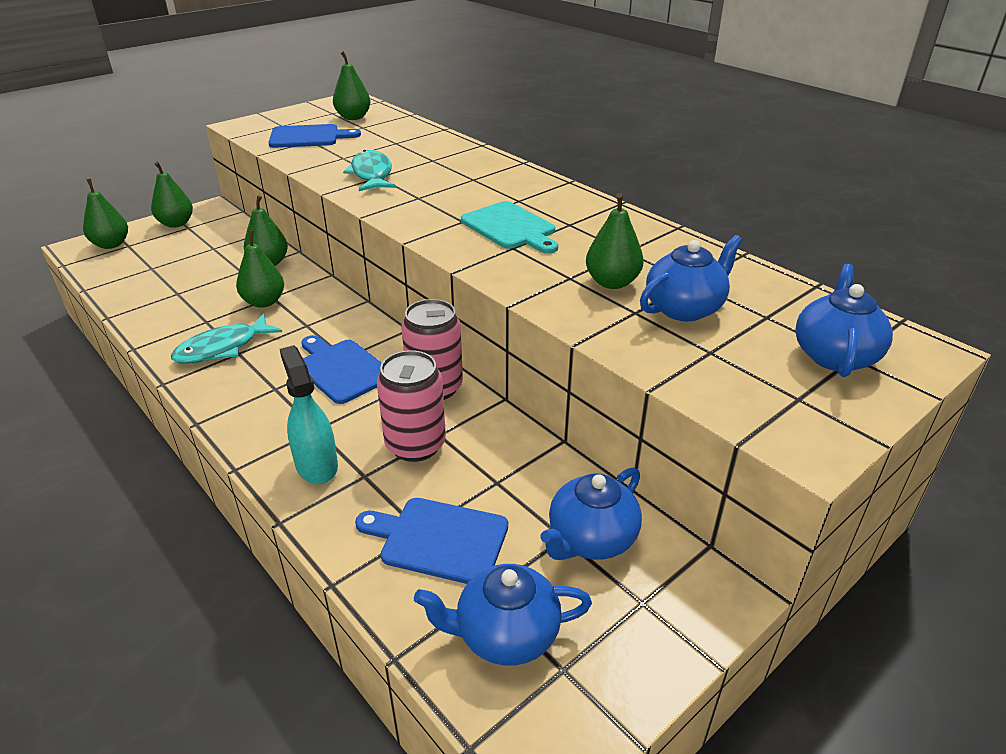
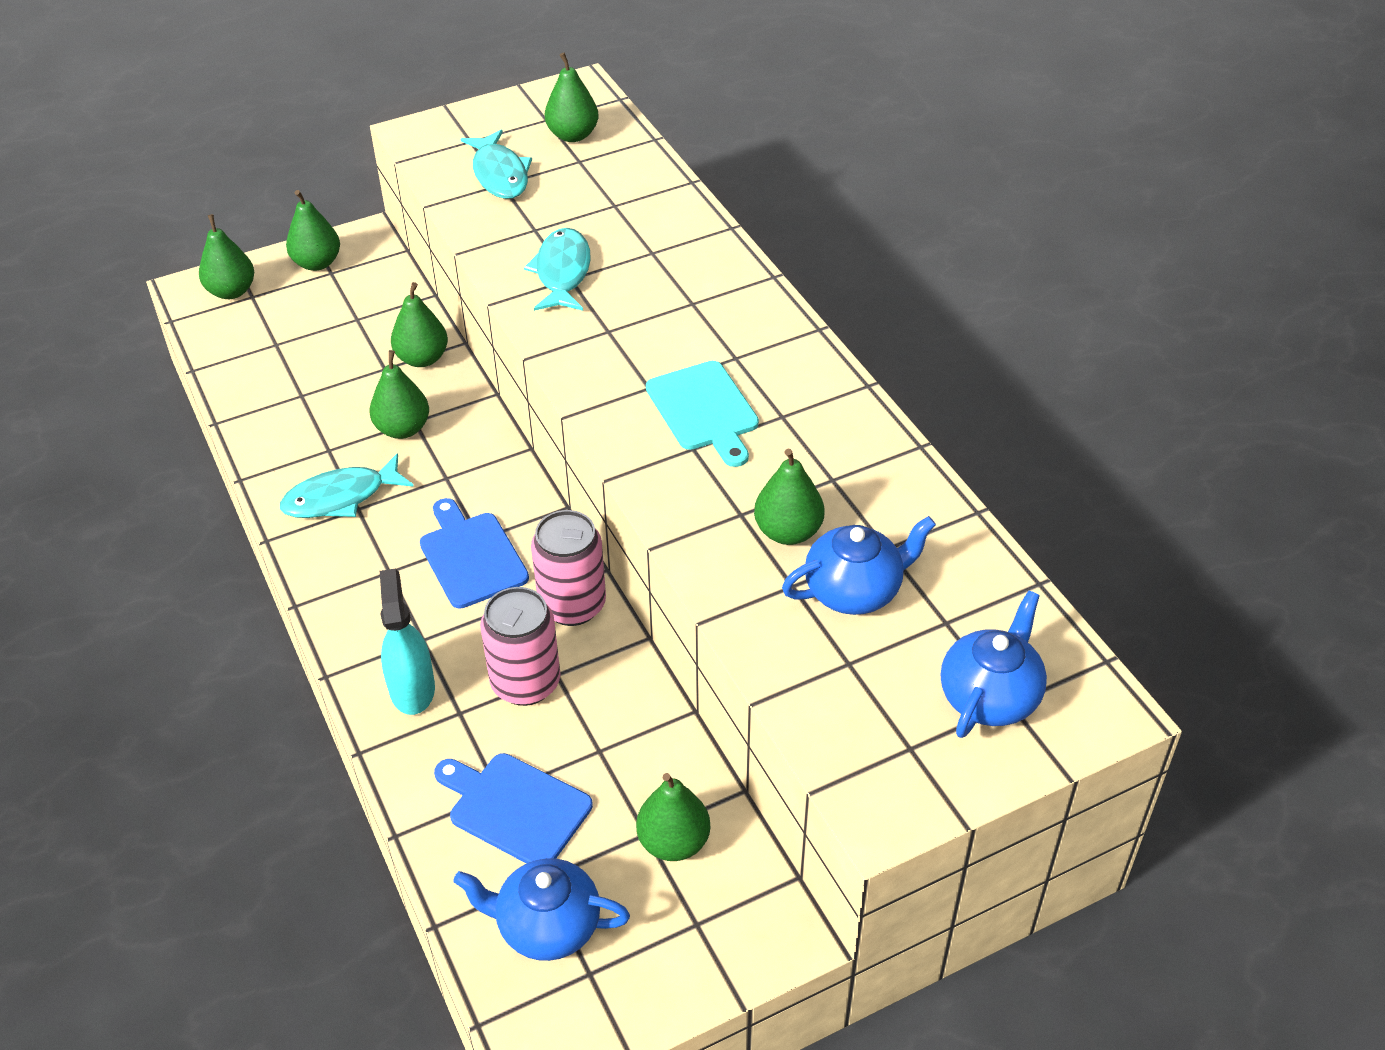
camera: 15 degrees right, 10 degrees up
(308, 137) = (500, 174): blue cutting board -> turquoise fish
(591, 539) = (673, 842): blue teapot -> green pear

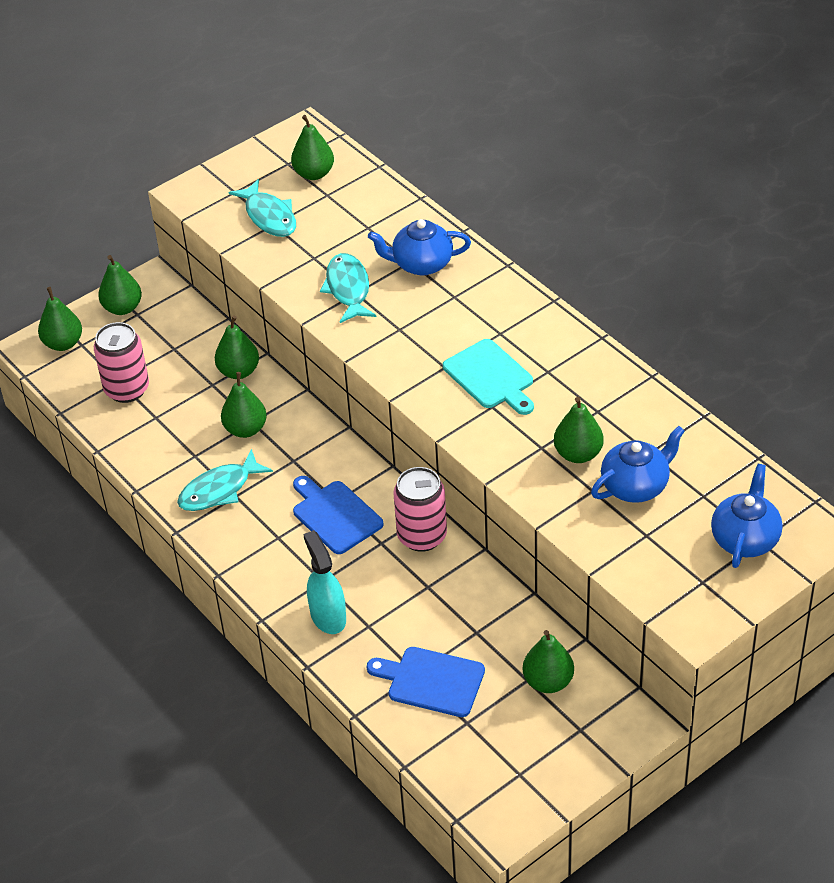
camera: 10 degrees left, 0 degrees up
(526, 683) = (408, 597): pink can -> pink can (127, 389)
(547, 926) = (480, 751): blue teapot -> blue teapot (421, 264)

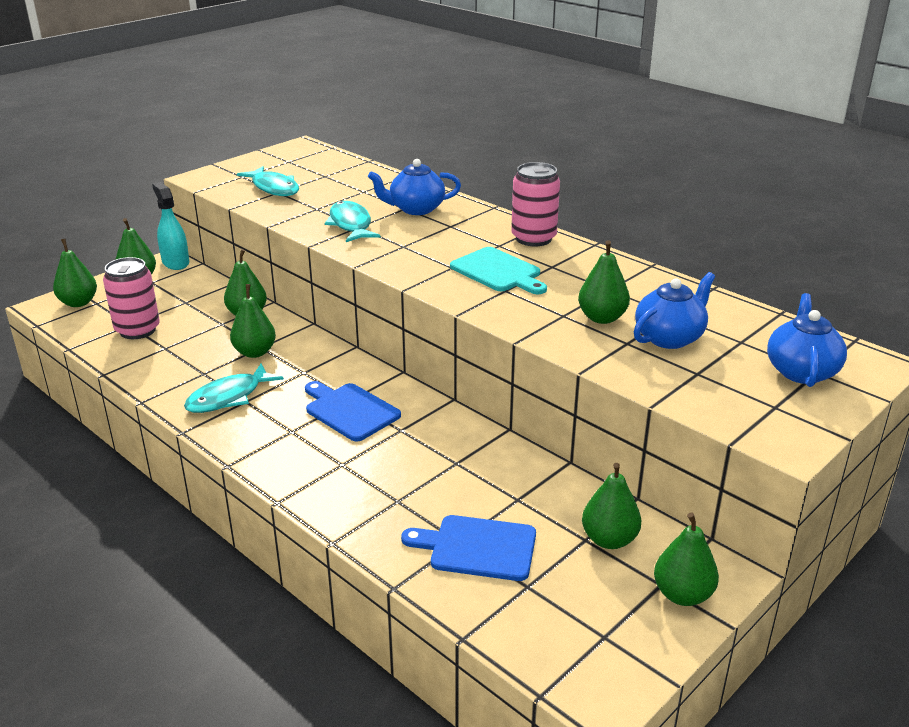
camera: 10 degrees left, 15 degrees down
(314, 173) = (312, 166): green pear -> green pear (682, 594)
(328, 616) = (351, 494): turquoise spray bottle -> turquoise spray bottle (175, 262)
(422, 536) = (442, 422): pink can -> pink can (533, 238)

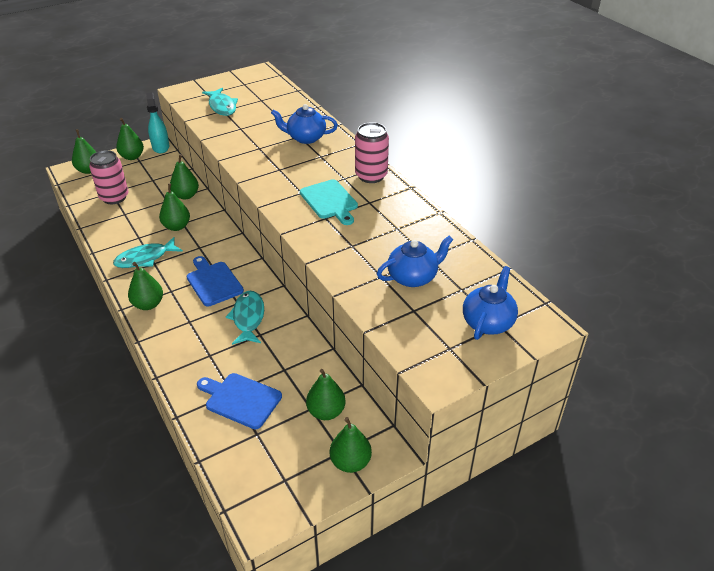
camera: 15 degrees right, 10 degrees up
(350, 224) = (255, 145): turquoise fish -> turquoise fish (248, 318)
(602, 318) = (376, 252): green pear -> green pear (148, 304)

